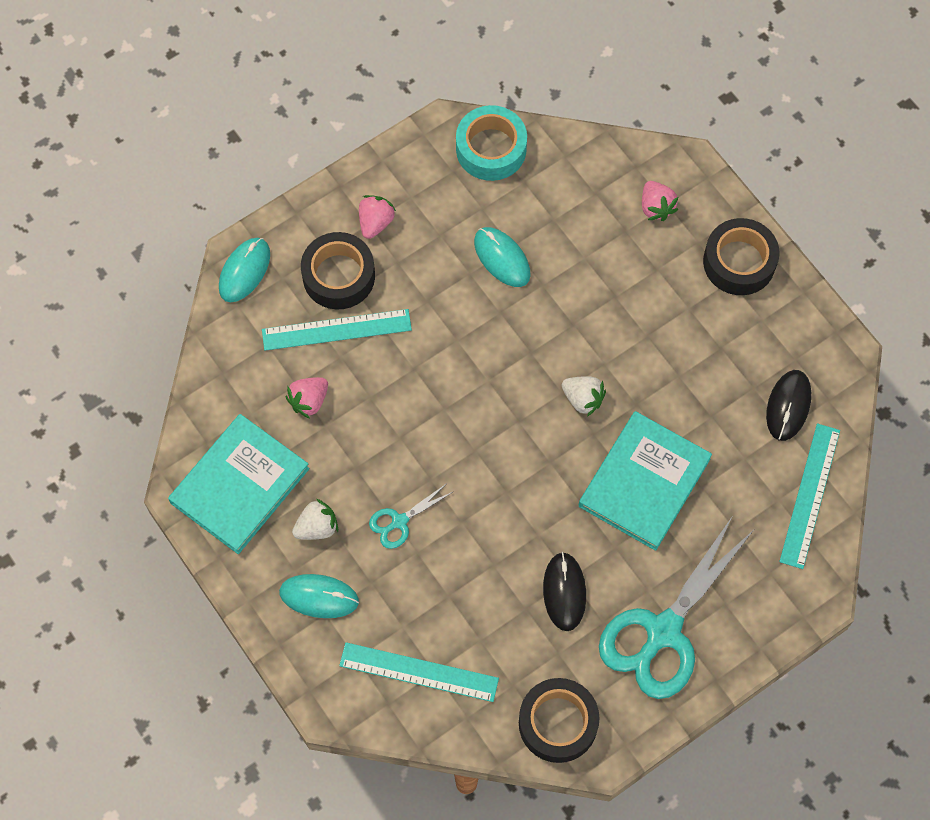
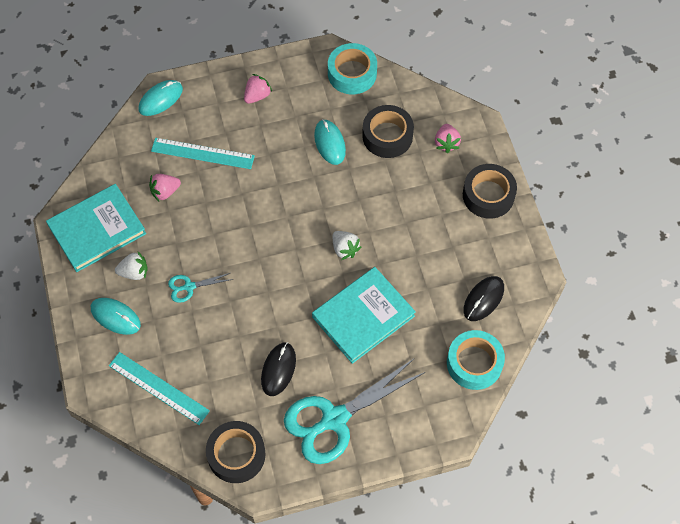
camera: 20 degrees right, 5 degrees down
(338, 276) = (219, 121): black tape -> black tape (387, 136)
(809, 495) = (474, 363): turquoise ruler -> turquoise tape

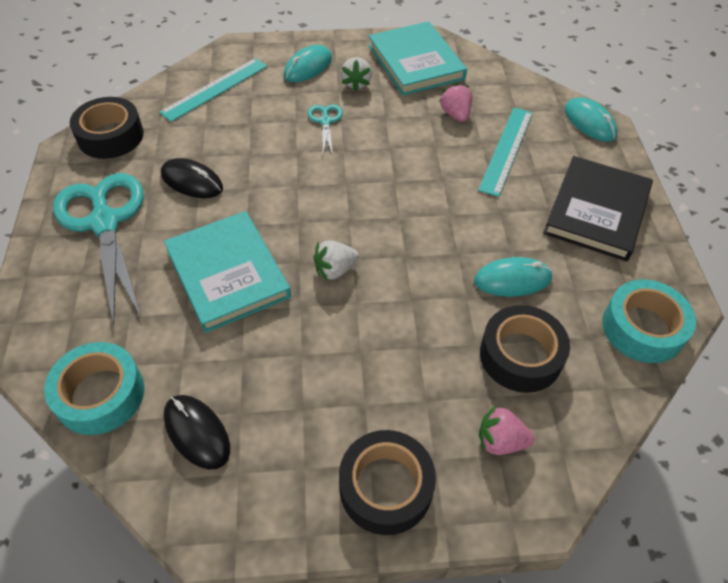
camera: 100 degrees right, 10 degrees down
(257, 96) = (597, 211): pink strawberry -> black book

